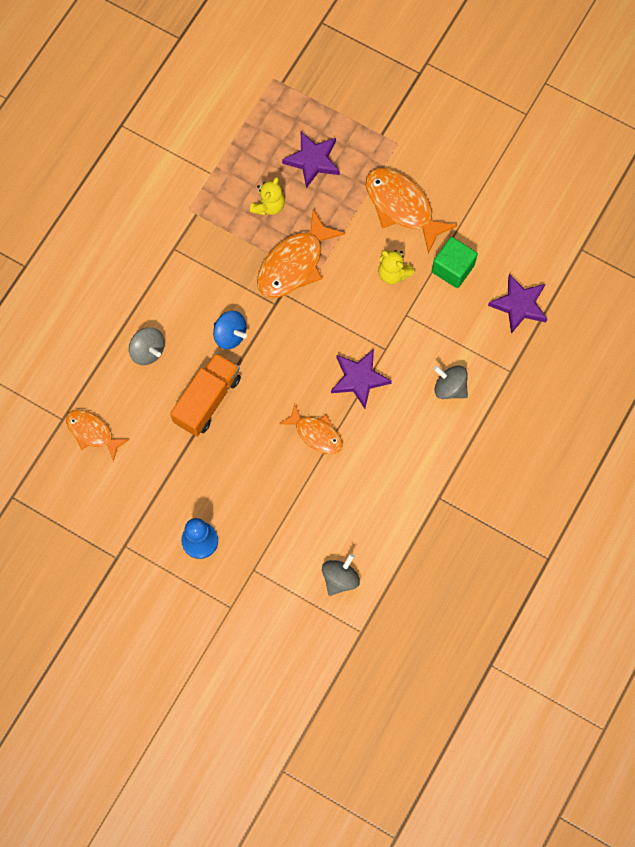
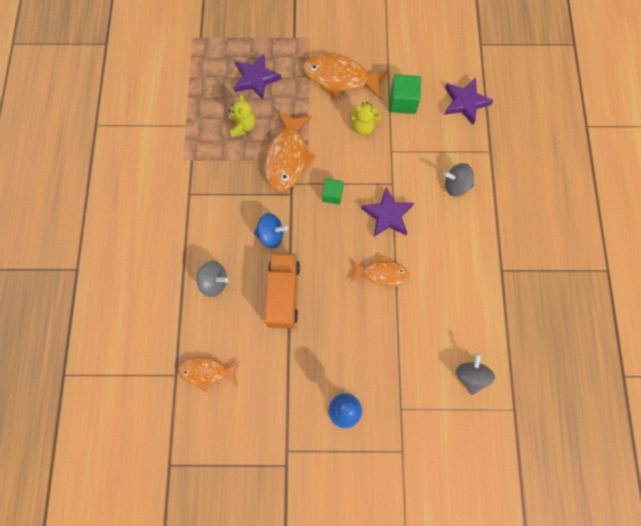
camera: 30 degrees left, 0 degrees up
(316, 327) = (332, 195): none -> green cube

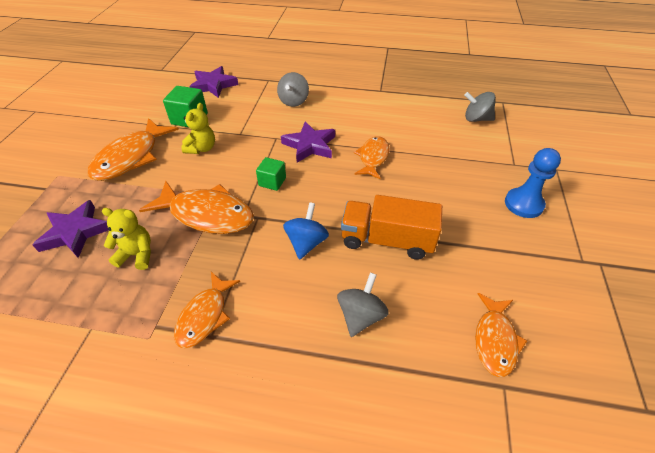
camera: 80 degrees left, 25 degrees down
(202, 186) = (205, 316): none -> orange fish

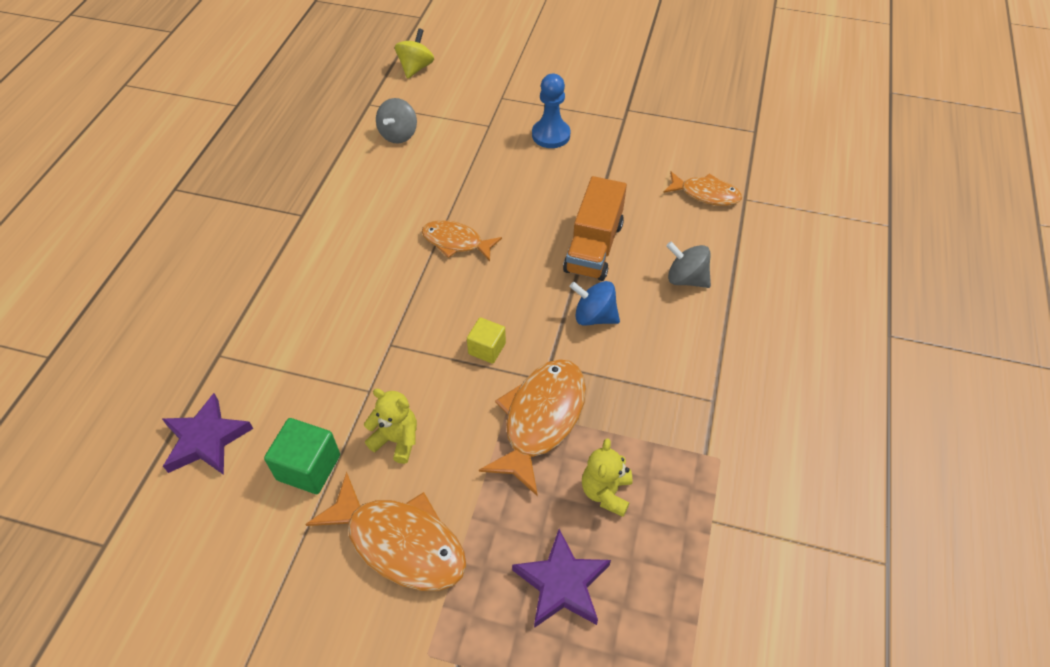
camera: 85 degrees left, 5 degrees up
(205, 316) = (691, 408): orange fish -> none
(272, 182) = (487, 349): green cube -> yellow cube
(293, 101) = (299, 320): grey spinning top -> none
(309, 145) = (417, 305): purple star -> none
(561, 118) = (416, 68): none -> yellow spinning top

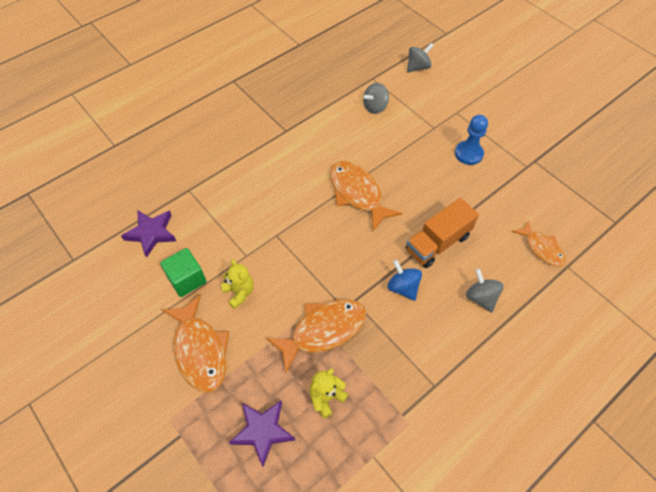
camera: 35 degrees right, 5 degrees up
(416, 68) = (418, 67): yellow spinning top -> grey spinning top
(456, 242) = (357, 193): orange fish -> orange fish, size x1.61
(487, 349) = (325, 269): yellow cube -> none

